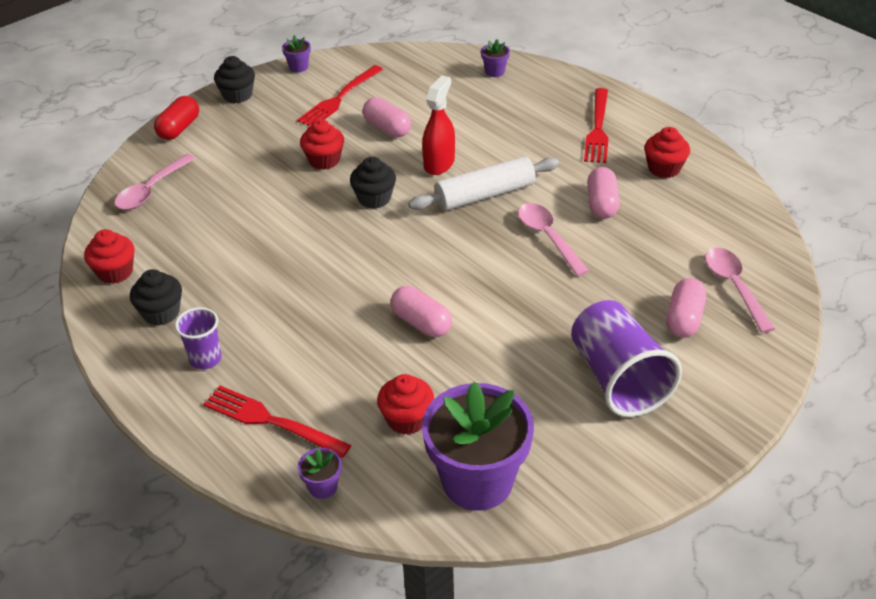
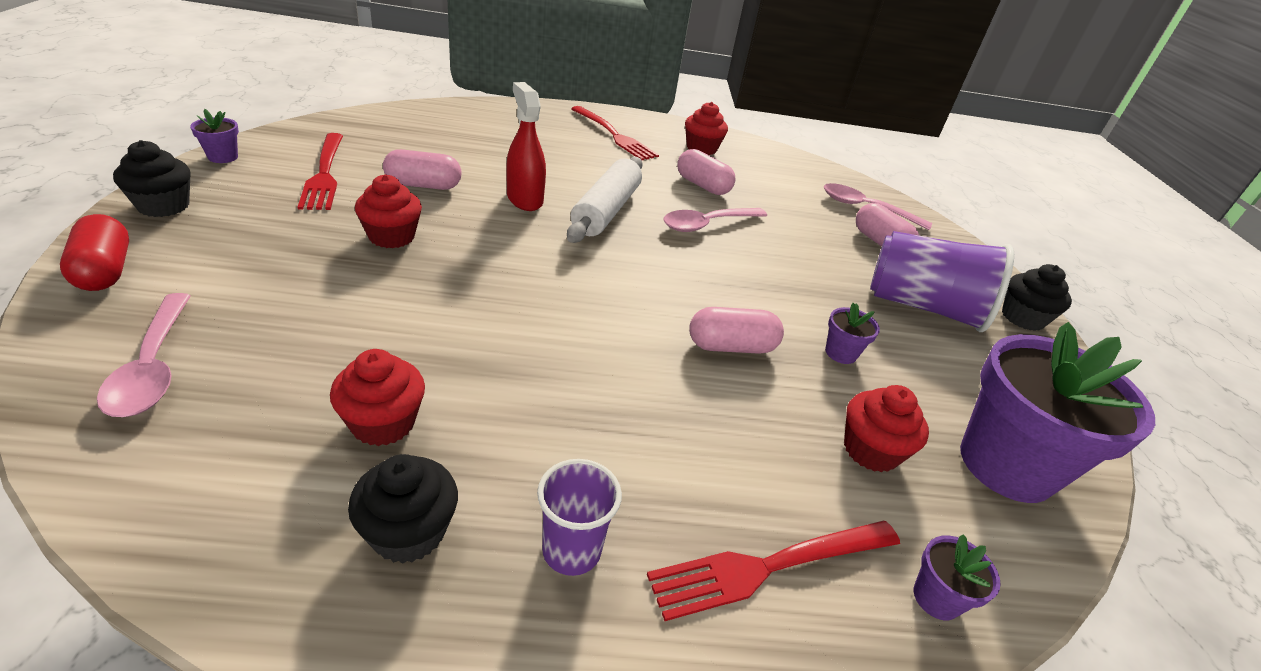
camera: 55 degrees left, 5 degrees down
(115, 272) = (233, 522): red cupcake -> red cupcake (383, 423)
(374, 198) = (506, 252): black cupcake -> black cupcake (1022, 318)
(495, 71) = (464, 115): purple flower pot -> purple flower pot (840, 353)
(548, 237) = (707, 224): pink spoon -> pink spoon turned 45 degrees counterclockwise

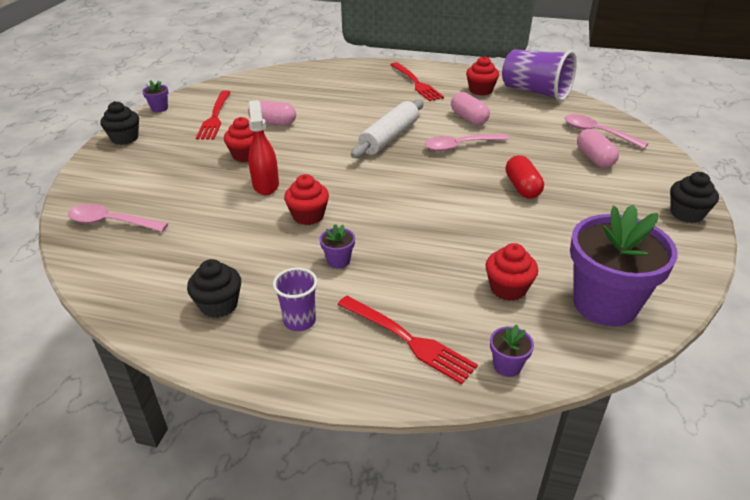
camera: 20 degrees right, 0 degrees up
(105, 271) = (93, 174): red capsule -> red capsule (522, 187)
(153, 367) = (111, 222): pink spoon -> pink spoon turned 105 degrees clockwise
(383, 423) = (218, 255): red cupcake -> red cupcake (308, 216)
(524, 199) = (335, 131): red spray bottle -> red spray bottle (265, 185)
(731, 347) = (440, 224): pink capsule -> none
(768, 567) = (408, 340): red fork -> red fork turned 135 degrees counterclockwise
(840, 353) = (518, 231): purple flower pot -> purple flower pot (338, 261)
(923, 307) = (603, 204): purple cup -> purple cup (535, 92)

